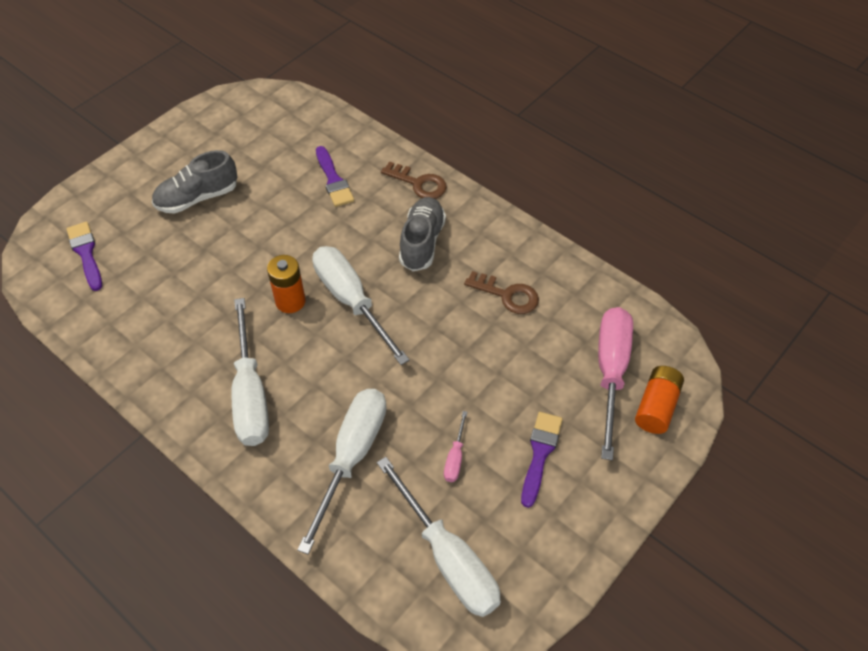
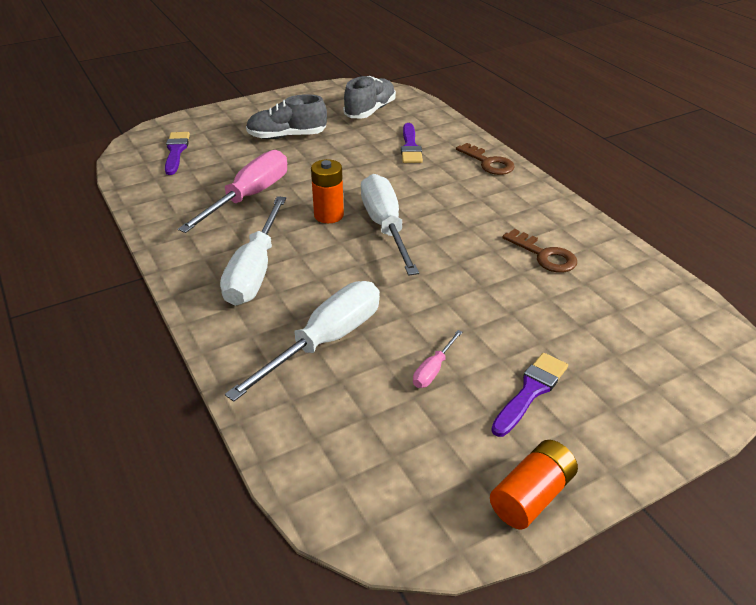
camera: 20 degrees right, 15 degrees down
(422, 242) = (473, 201): grey shoe -> grey shoe (370, 111)
(448, 557) = (385, 456): white screwdriver -> none
(610, 372) = (639, 341): pink screwdriver -> pink screwdriver (249, 197)
(656, 406) = (686, 384): orange battery -> orange battery (531, 496)

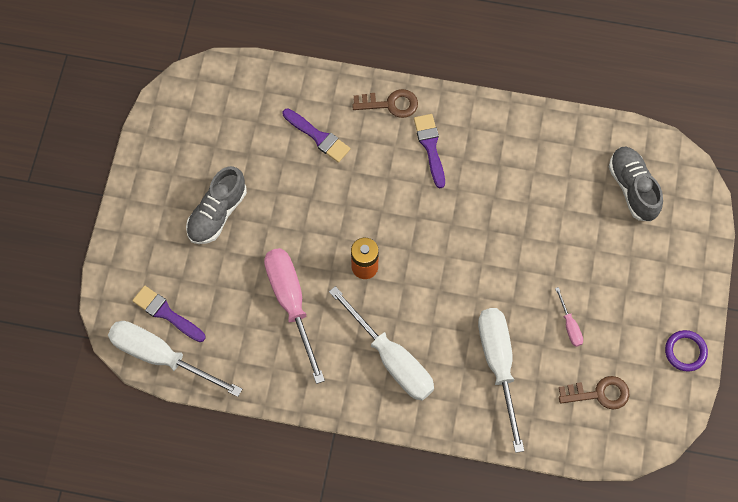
camera: 50 degrees left, 30 degrees up
(370, 111) = (230, 118): grey shoe -> grey shoe (632, 188)
(385, 227) = (411, 241): white screwdriver -> white screwdriver (161, 357)
(531, 391) = (625, 290): purple brush -> purple brush (430, 146)
(531, 496) = (685, 351): orange battery -> purple ring
(544, 255) = (525, 173): brown key -> brown key (599, 393)

